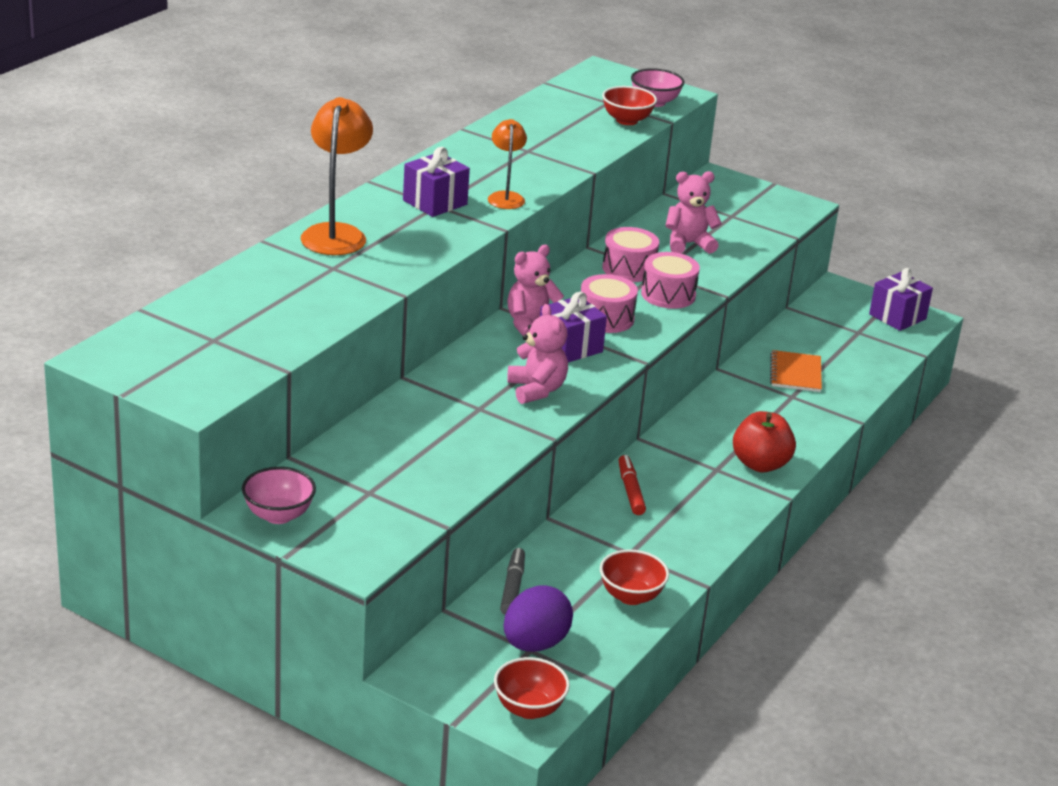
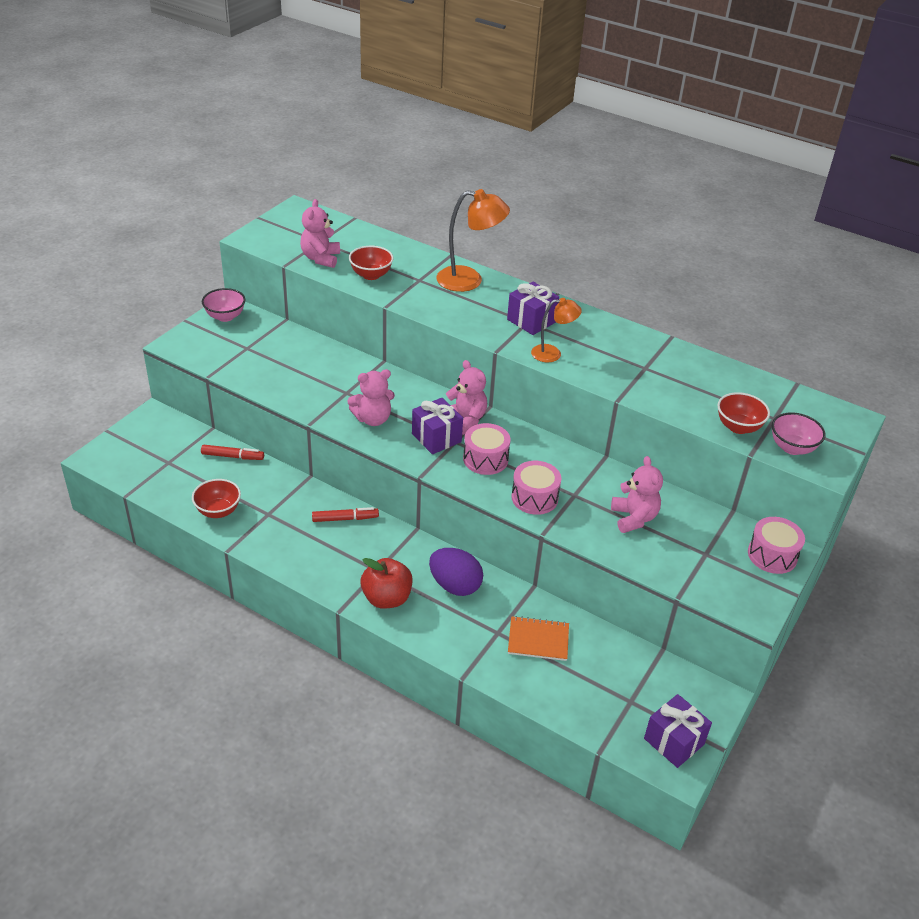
camera: 90 degrees right, 10 degrees up
(268, 340) = (321, 258): none -> pink teddy bear
(512, 587) = (232, 456): grey marker -> red marker
(529, 708) = (112, 460): red bowl -> red bowl (371, 275)
(535, 644) = (173, 464): purple egg -> purple egg (455, 585)
(629, 269) = (574, 477): pink drum -> pink drum (772, 555)

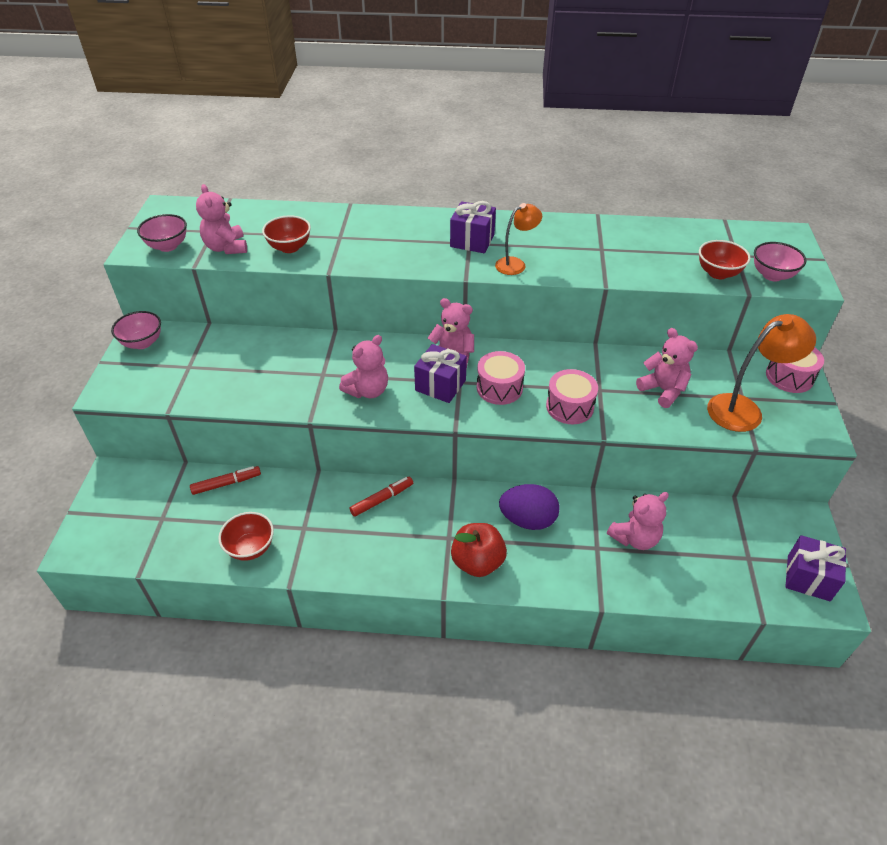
camera: 25 degrees left, 5 degrees up
(276, 242) = (168, 246): none -> pink bowl
(469, 280) = (386, 222): orange lamp -> orange lamp (744, 409)
(538, 640) = (635, 538): orange notebook -> pink teddy bear

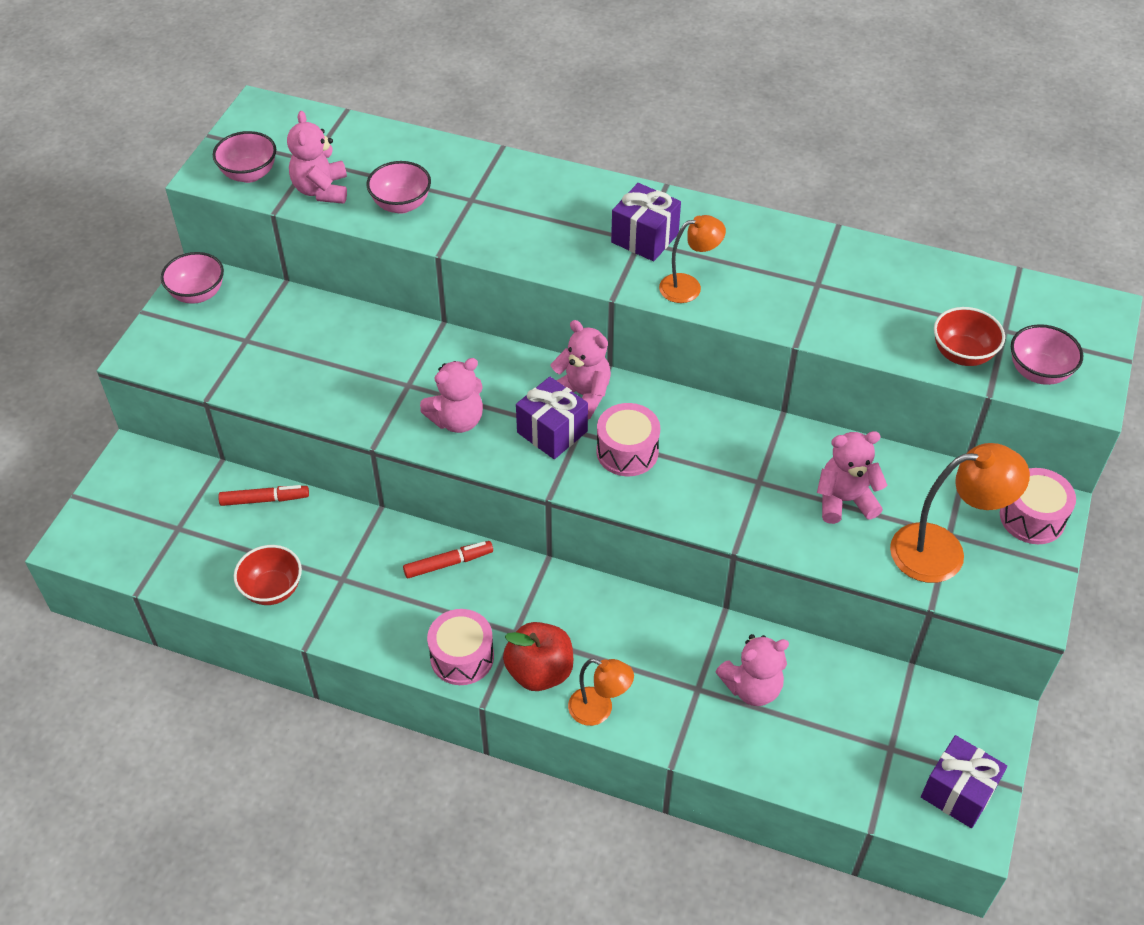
camera: 15 degrees right, 5 degrees up
(289, 247) = (401, 204): red bowl -> pink bowl
(528, 520) = (623, 632): purple egg -> none
(532, 580) = (599, 710): none -> orange lamp
(569, 407) = (708, 497): pink drum -> pink drum (462, 657)
(663, 390) = (844, 500): pink teddy bear -> pink teddy bear turned 75 degrees counterclockwise

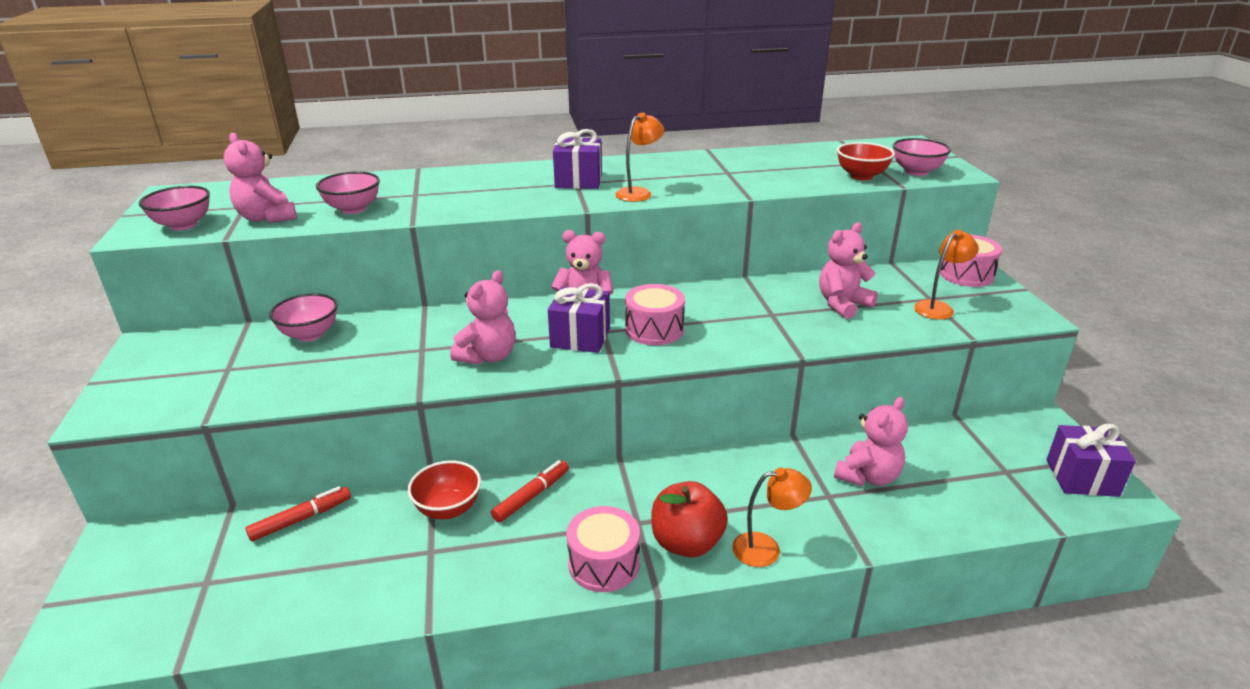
camera: 30 degrees left, 20 degrees down
(198, 294) = (153, 354): pink bowl -> pink bowl (310, 334)
(272, 589) = (356, 592): red bowl -> red bowl (448, 509)
(943, 551) = (938, 307): orange lamp -> orange lamp, size x0.60

